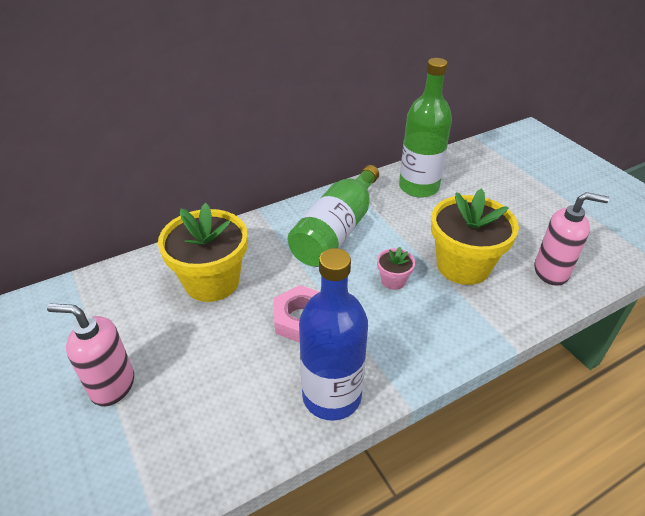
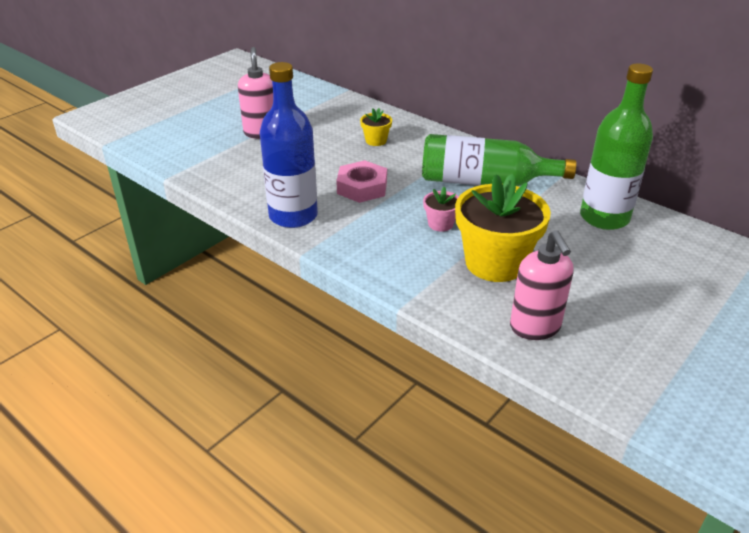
camera: 70 degrees right, 5 degrees down
(212, 281) = (376, 141): yellow flower pot -> yellow flower pot, size x0.45

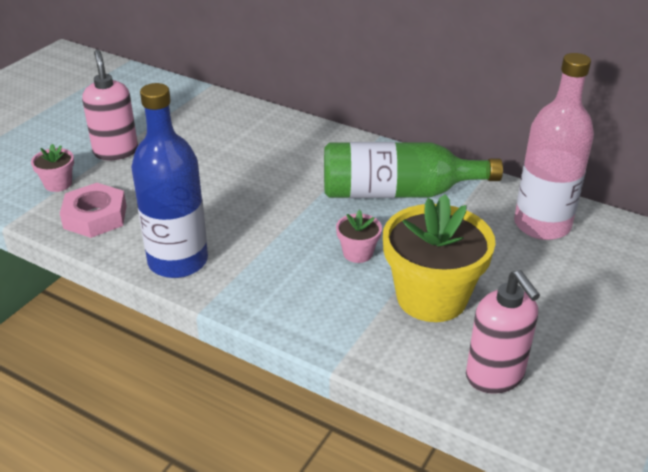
camera: 10 degrees left, 0 degrees up
(212, 152) = (58, 184): none -> pink flower pot
(362, 187) = (254, 214): pink nut -> pink nut (95, 217)
(376, 141) = (258, 150): yellow flower pot -> none
(604, 217) = (542, 225): green bottle -> pink bottle

